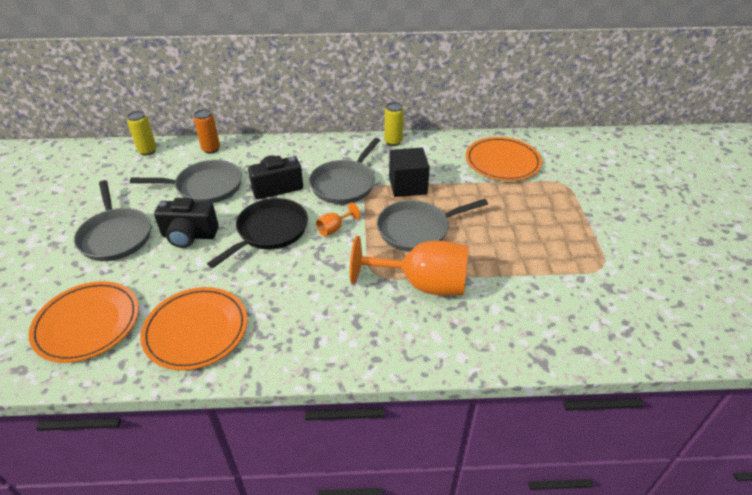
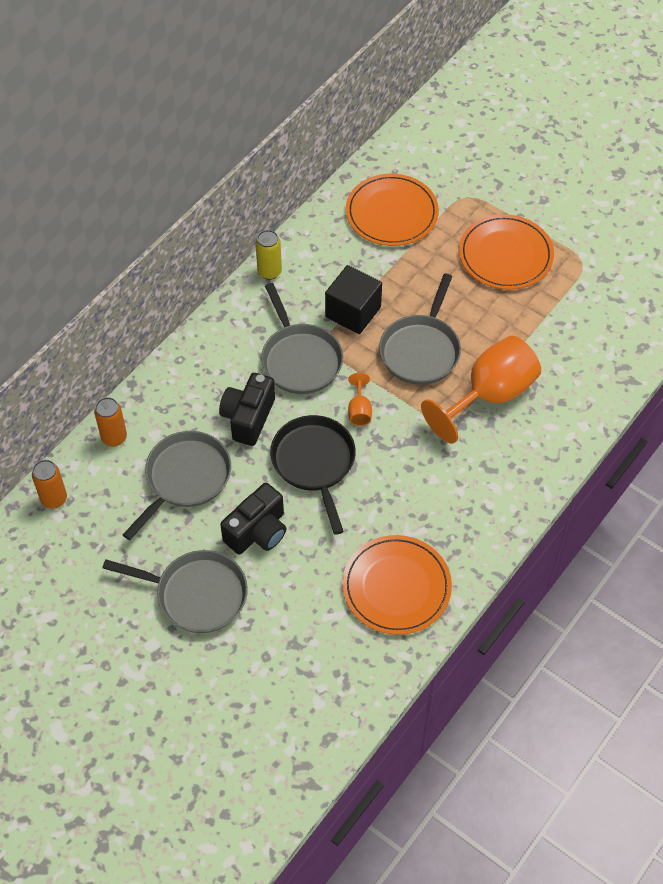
camera: 50 degrees left, 15 degrees up
(87, 323) = (313, 666): orange plate -> orange plate (505, 255)
(147, 151) = (54, 499): yellow can -> orange can

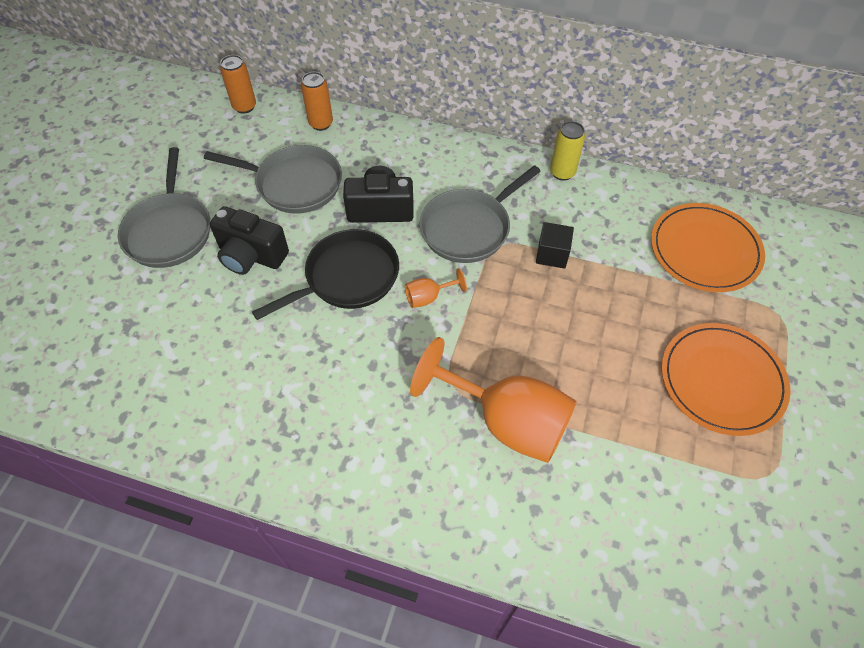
camera: 70 degrees right, 0 degrees up
(353, 312) = (552, 254): black cube -> black cube, size x0.63
(396, 587) = (215, 398): orange plate -> none
(421, 350) = (534, 331): grey pan -> none

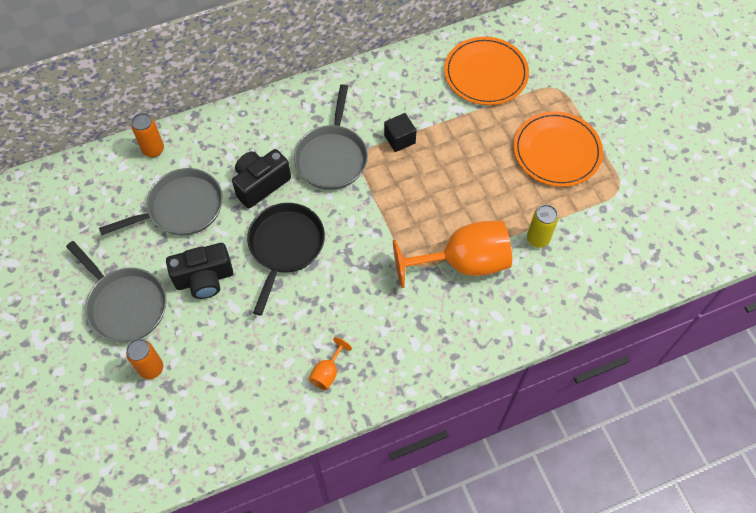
camera: 40 degrees left, 5 degrees up
(244, 106) = (79, 175): orange can -> orange can (151, 368)
(428, 297) = (349, 221): orange goblet -> orange goblet (327, 372)
(562, 172) = (357, 76): yellow can -> yellow can (538, 239)

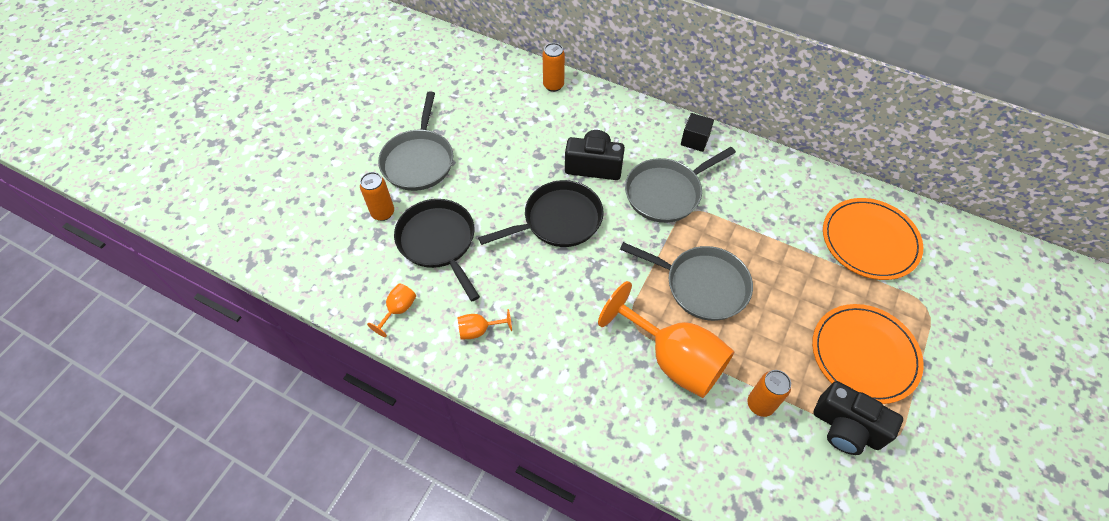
camera: 50 degrees right, 5 degrees down
(181, 208) = (525, 135): grey pan -> grey pan (702, 285)
(204, 279) = (482, 190): black camera -> black camera (846, 428)
(221, 346) = (438, 241): none -> black pan
(256, 419) = (398, 310): none -> orange goblet
(399, 139) = (734, 225): black cube -> black cube (695, 140)
(538, 239) = (760, 404): yellow can -> orange can

